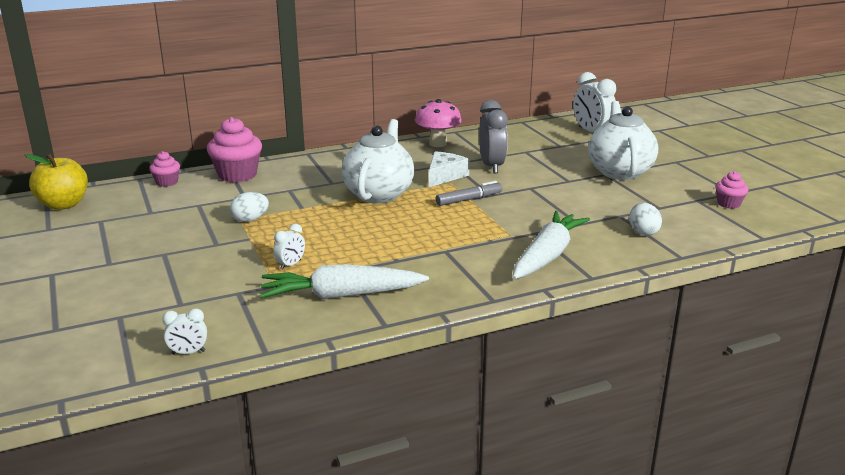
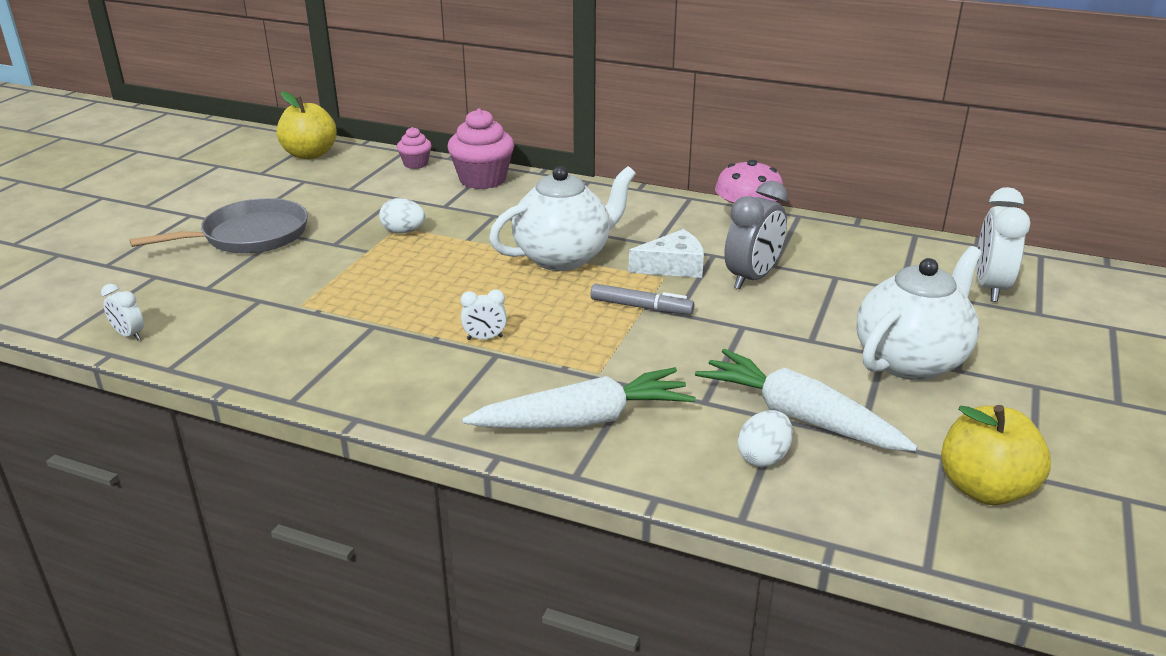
camera: 45 degrees right, 5 degrees up
(138, 265) = (250, 235): none -> grey pan
(290, 265) = (344, 294): white clock -> white clock (485, 338)
(341, 295) = (320, 349): white carrot -> white carrot (799, 417)
(728, 204) = (985, 489): pink cupcake -> yellow apple

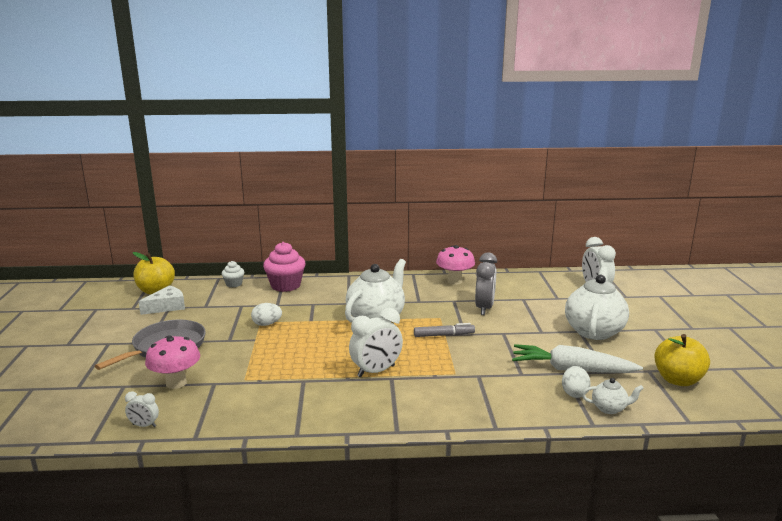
camera: 25 degrees left, 10 degrees down
(216, 288) = (176, 383): none -> pink mushroom
(415, 164) = (234, 284): pink cupcake -> white cupcake
(485, 338) = (376, 371): white clock -> white clock, size x1.96
(583, 420) = (472, 399): white carrot -> none
(673, 266) = (439, 311): white cheese -> white cheese (167, 306)
(799, 501) = (609, 408): none -> white teapot

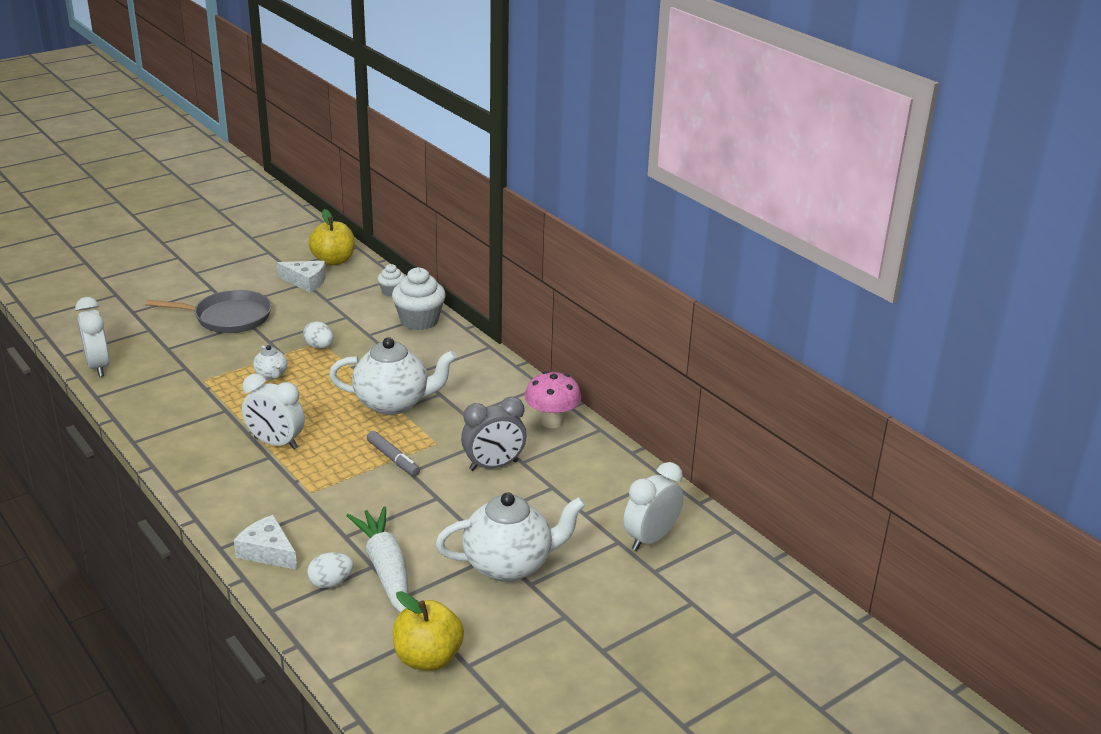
camera: 55 degrees right, 10 degrees up
(144, 425) = (98, 366): white clock -> white clock, size x1.96
(176, 383) = (171, 350): pink mushroom -> none
(285, 285) = (419, 321): pink cupcake -> white cupcake
(517, 408) = (268, 552): none -> white cheese
(609, 408) = (315, 615): white teapot -> white teapot (271, 375)

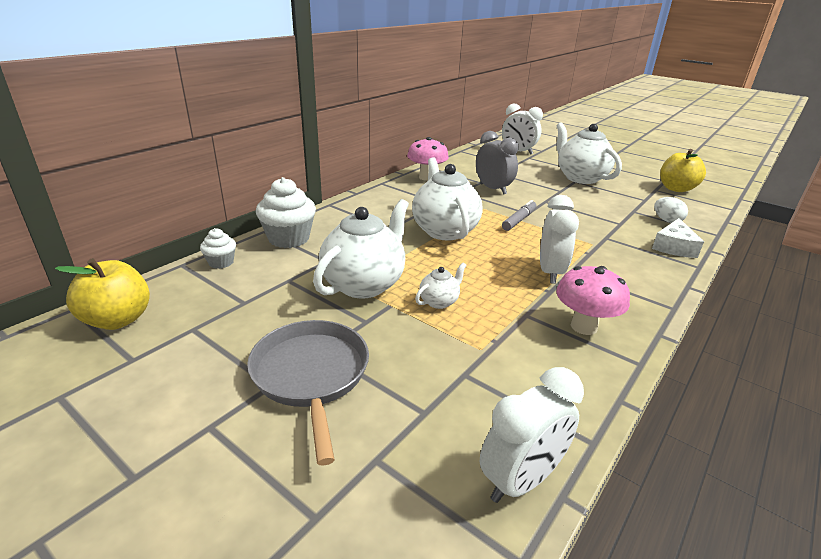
camera: 105 degrees left, 0 degrees up
(190, 432) = (584, 326): none -> pink mushroom
(306, 281) = (188, 329): white cheese -> none
(319, 347) = (364, 284): white egg -> white teapot
(385, 569) = (631, 207): white carrot -> none

